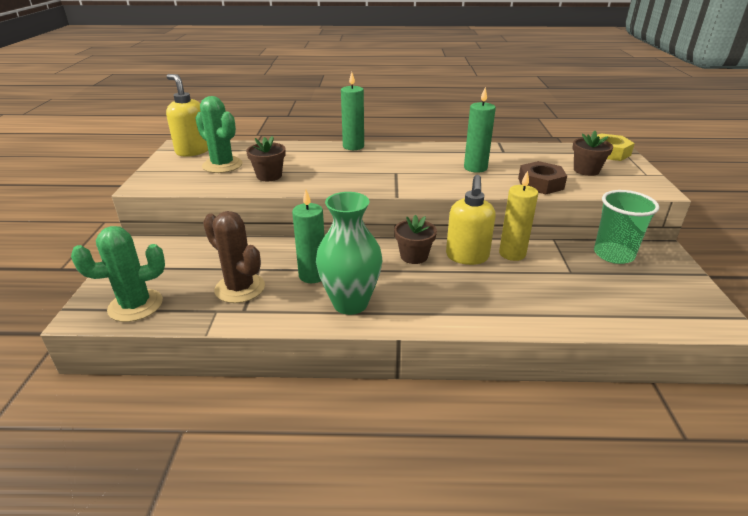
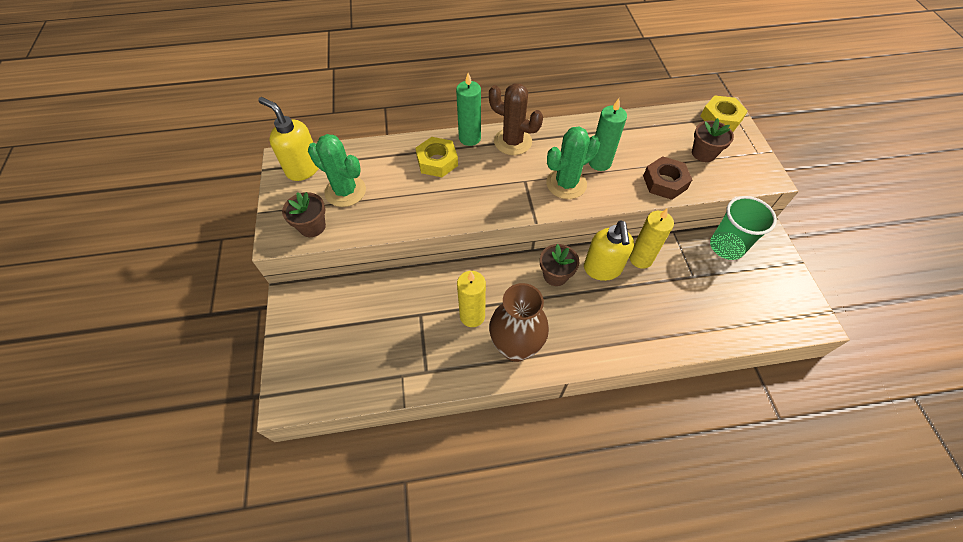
camera: 10 degrees left, 25 degrees up
(135, 305) = (327, 382): green cactus -> green cactus (566, 184)
(240, 288) = (412, 343): brown cactus -> brown cactus (512, 142)
(269, 176) = (401, 204): brown flower pot -> brown flower pot (312, 226)
(312, 275) = (472, 316): green candle -> yellow candle
(316, 156) = (437, 161): none -> yellow nut
(350, 303) = (515, 347): green vase -> brown vase

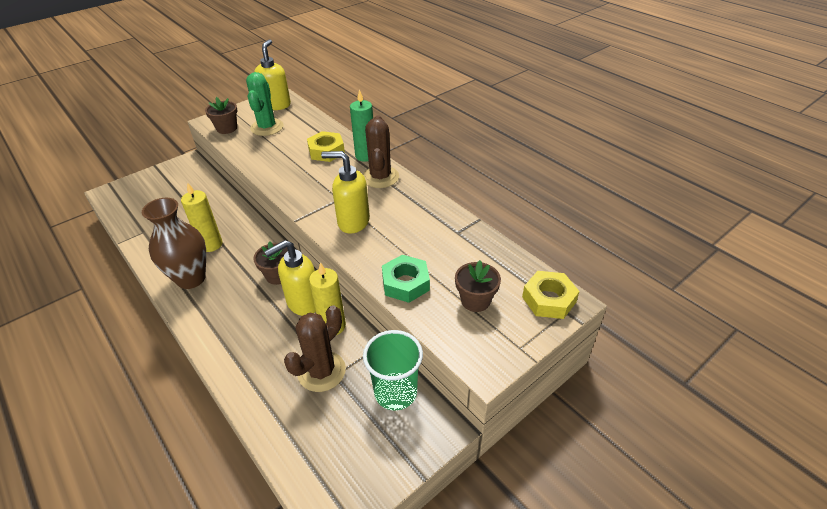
camera: 60 degrees right, 15 degrees down
(566, 184) = (353, 222): green cactus -> yellow soap dispenser
(599, 162) = (397, 233): green candle -> none
(665, 182) = (405, 283): brown nut -> green nut
(686, 283) = (321, 371): none -> brown cactus

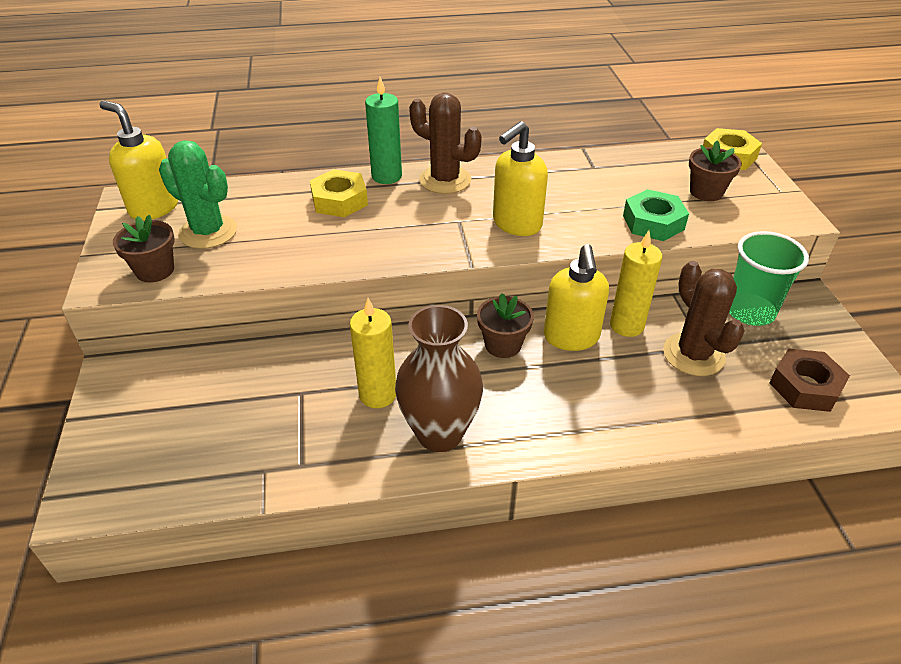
camera: 60 degrees left, 0 degrees up
(322, 450) = (805, 386): none -> brown nut

